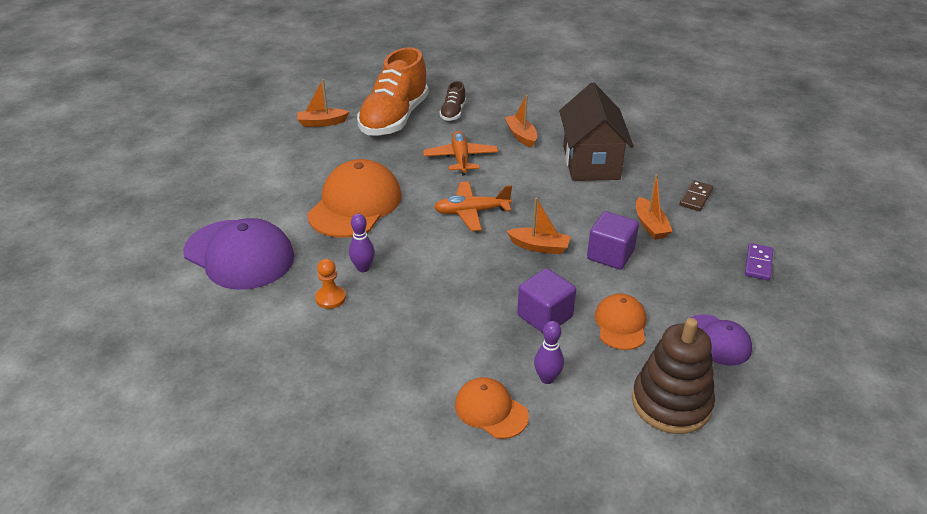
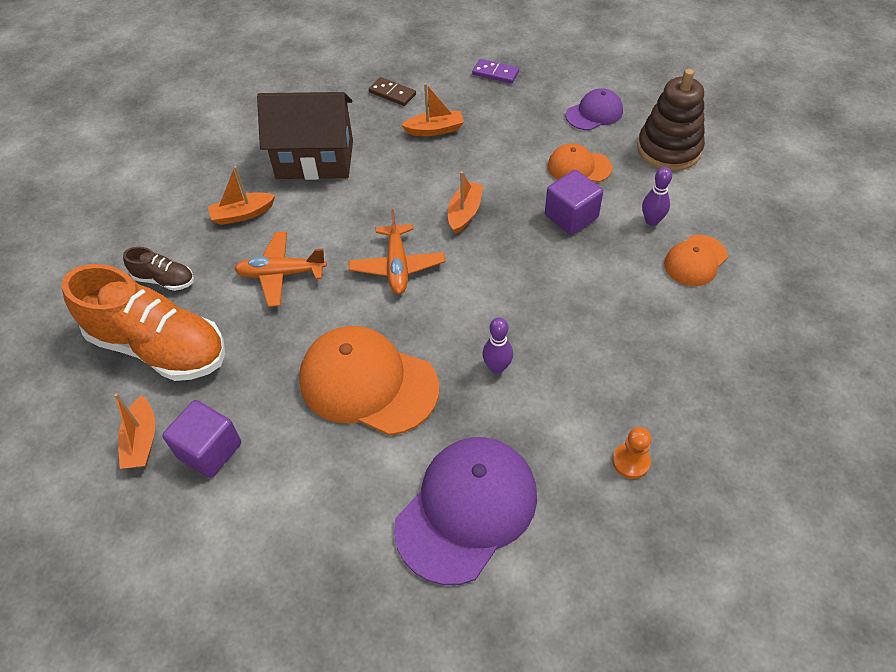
camera: 85 degrees left, 15 degrees up
(330, 298) = (551, 396): orange pawn -> orange pawn (631, 461)
(610, 255) = (480, 162): purple cube -> purple cube (209, 450)

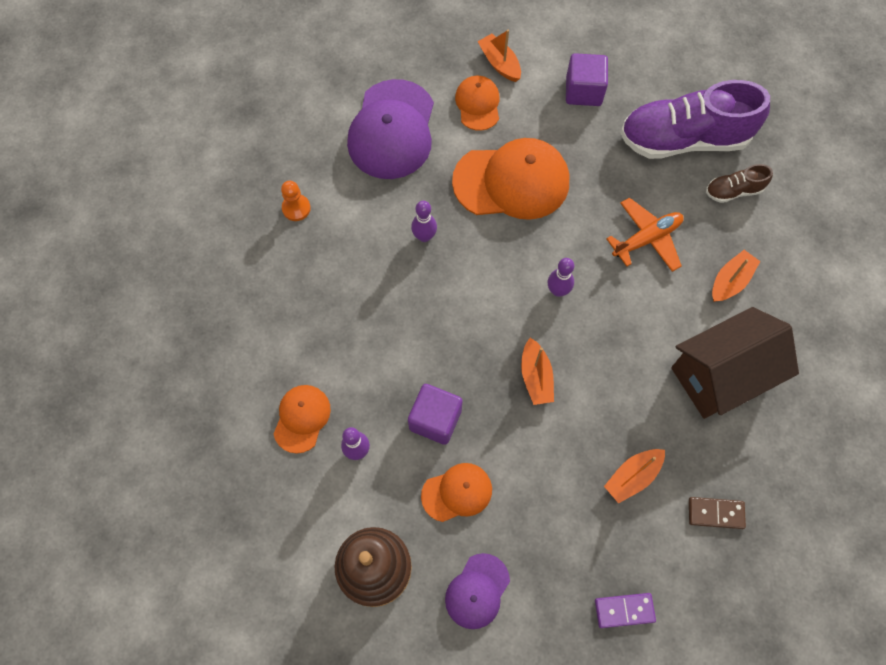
camera: 150 degrees right, 15 degrees up
(142, 441) = (632, 77): orange boat -> orange boat (499, 63)
(159, 347) = (683, 139): orange shoe -> purple shoe
(341, 493) = (478, 104): none -> orange cap
(397, 266) = (558, 290): orange plane -> purple bowling pin

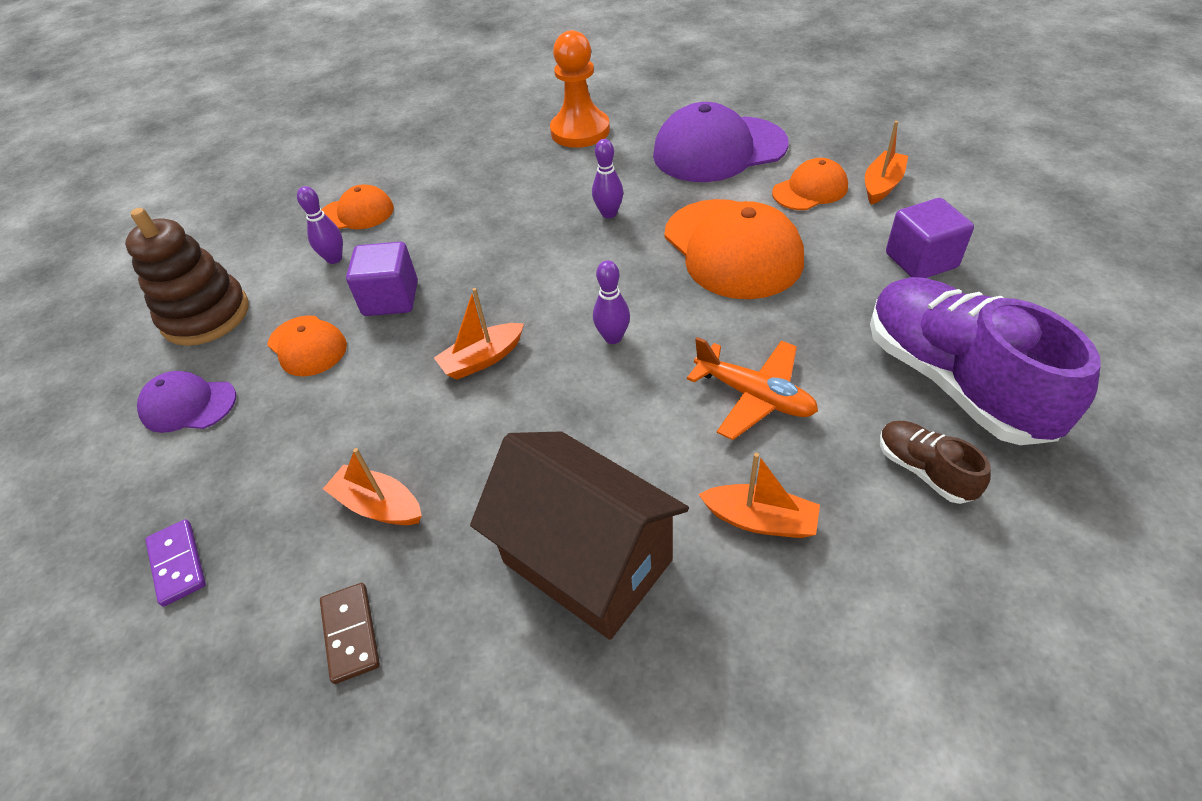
camera: 70 degrees right, 20 degrees down
(296, 208) = (580, 131): orange pawn -> orange pawn, size x1.94

